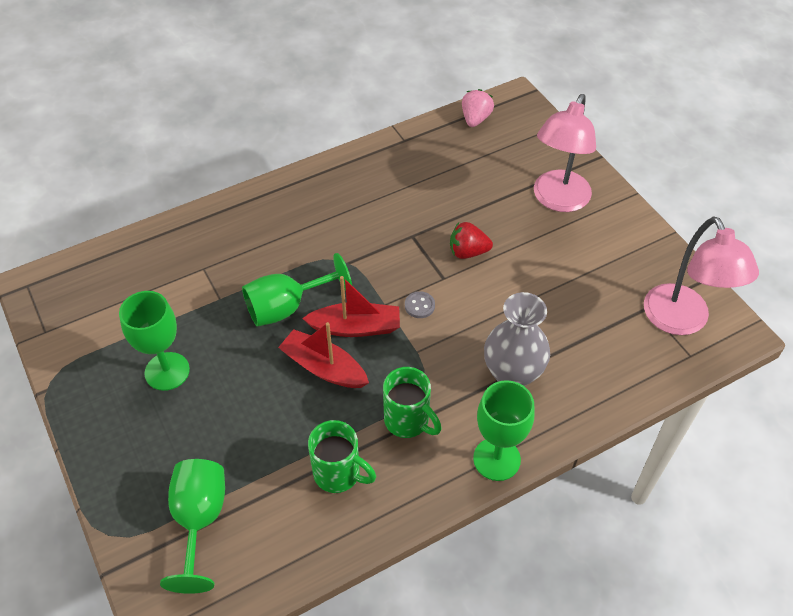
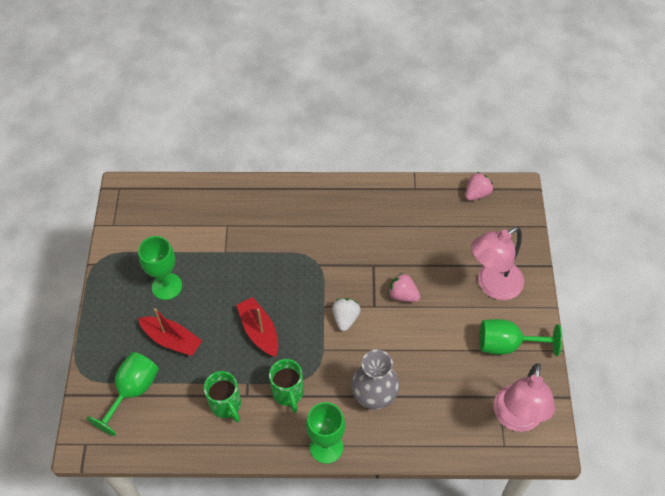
camera: 30 degrees right, 5 degrees up
(287, 307) = (262, 278): green goblet -> green goblet (507, 344)
(355, 327) = (295, 313): red boat -> red boat (172, 340)
(419, 306) = (345, 318): grey button -> white strawberry
(468, 252) = (403, 295): red strawberry -> pink strawberry

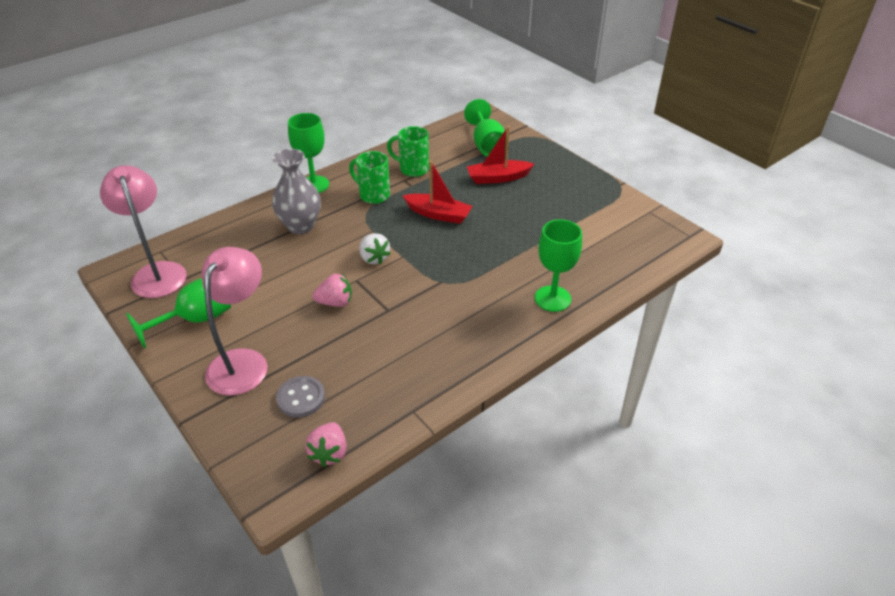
camera: 140 degrees right, 15 degrees down
(167, 286) = (547, 201): green goblet -> green goblet (552, 299)
(472, 236) = (301, 398): none -> grey button

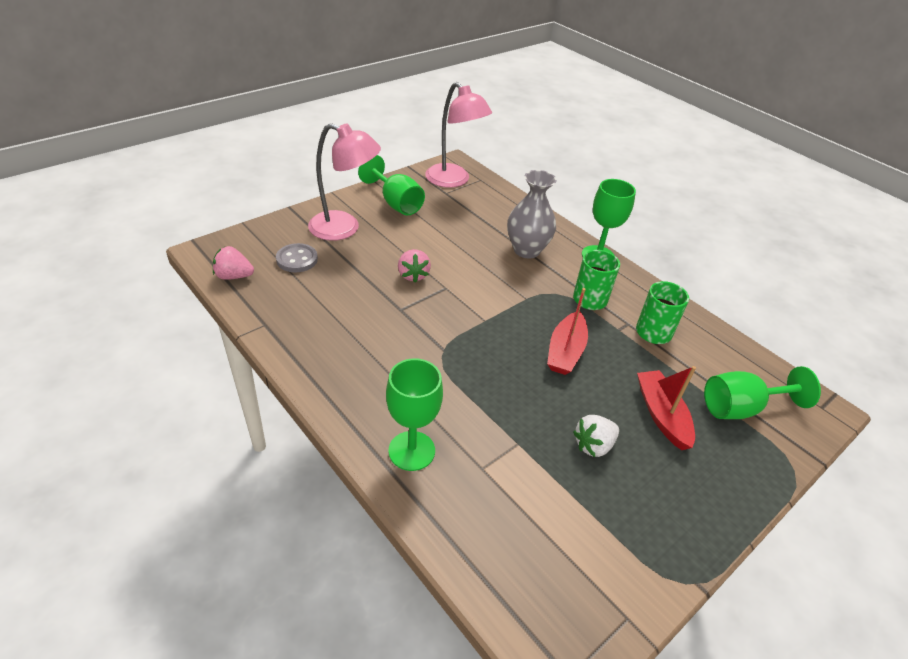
camera: 85 degrees right, 0 degrees up
(157, 272) = (453, 181): pink lamp -> pink lamp turned 75 degrees clockwise
(374, 258) = (480, 299): white strawberry -> white strawberry (593, 445)

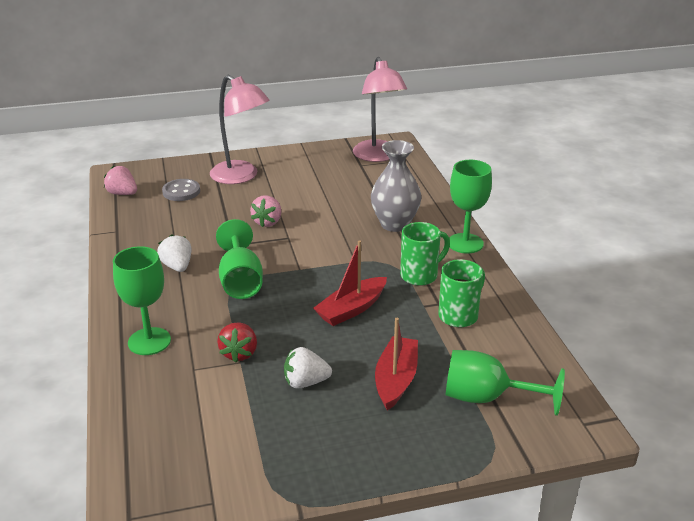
camera: 30 degrees right, 10 degrees down
(366, 350) = (177, 266): none -> white strawberry
(396, 203) = (305, 165): green goblet -> green goblet (240, 281)
(509, 434) = (239, 353): none -> red strawberry

